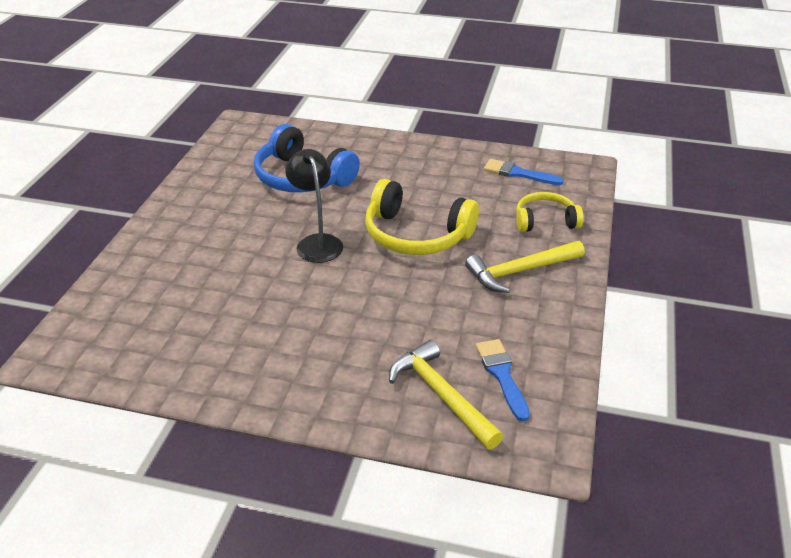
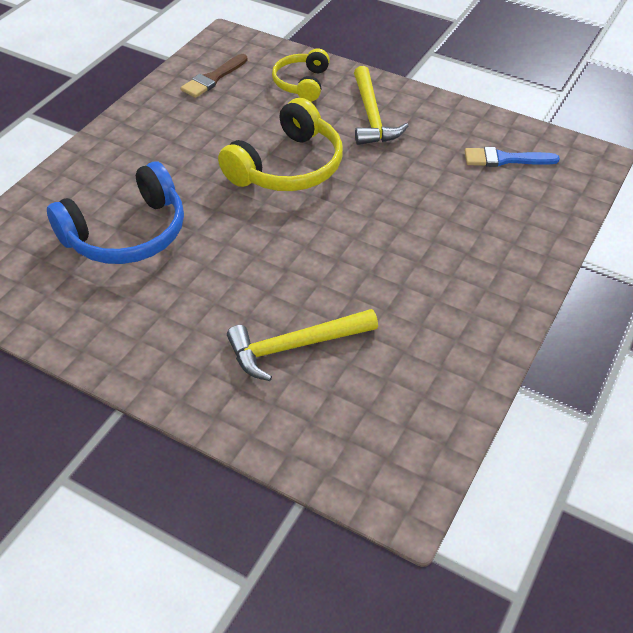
camera: 75 degrees left, 10 degrees up
(317, 242) = (268, 240): black lamp -> none
(441, 395) = (522, 198): yellow hammer -> yellow hammer (295, 346)
(518, 173) = (213, 78): blue brush -> brown brush

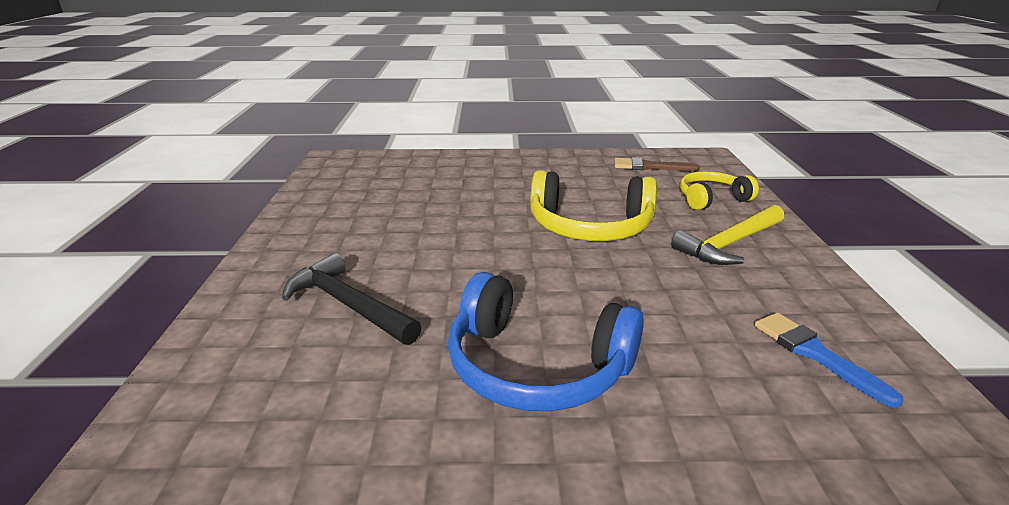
camera: 60 degrees right, 20 degrees down
(127, 233) = (427, 193): blue headphones -> blue headphones (536, 367)
(295, 346) = (348, 305): yellow hammer -> black hammer

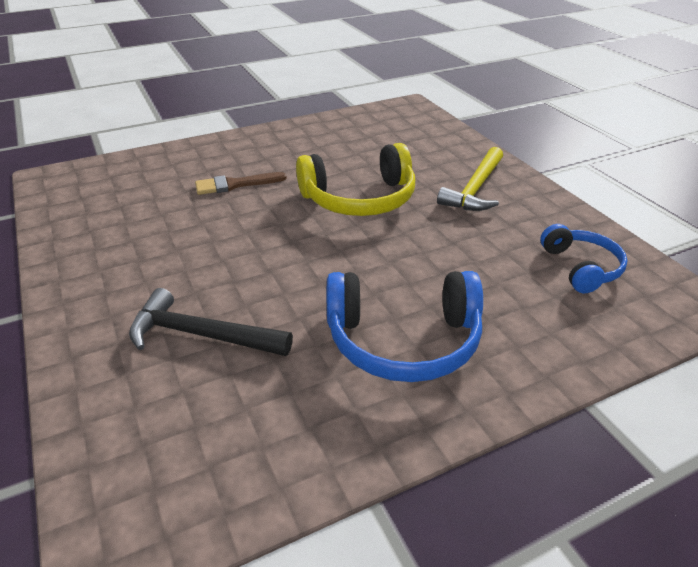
camera: 25 degrees left, 10 degrees up
(650, 167) = (370, 126): brown brush -> brown brush (235, 184)
(711, 199) = (438, 149): yellow headphones -> none
(815, 354) = (581, 267): blue brush -> blue headphones

